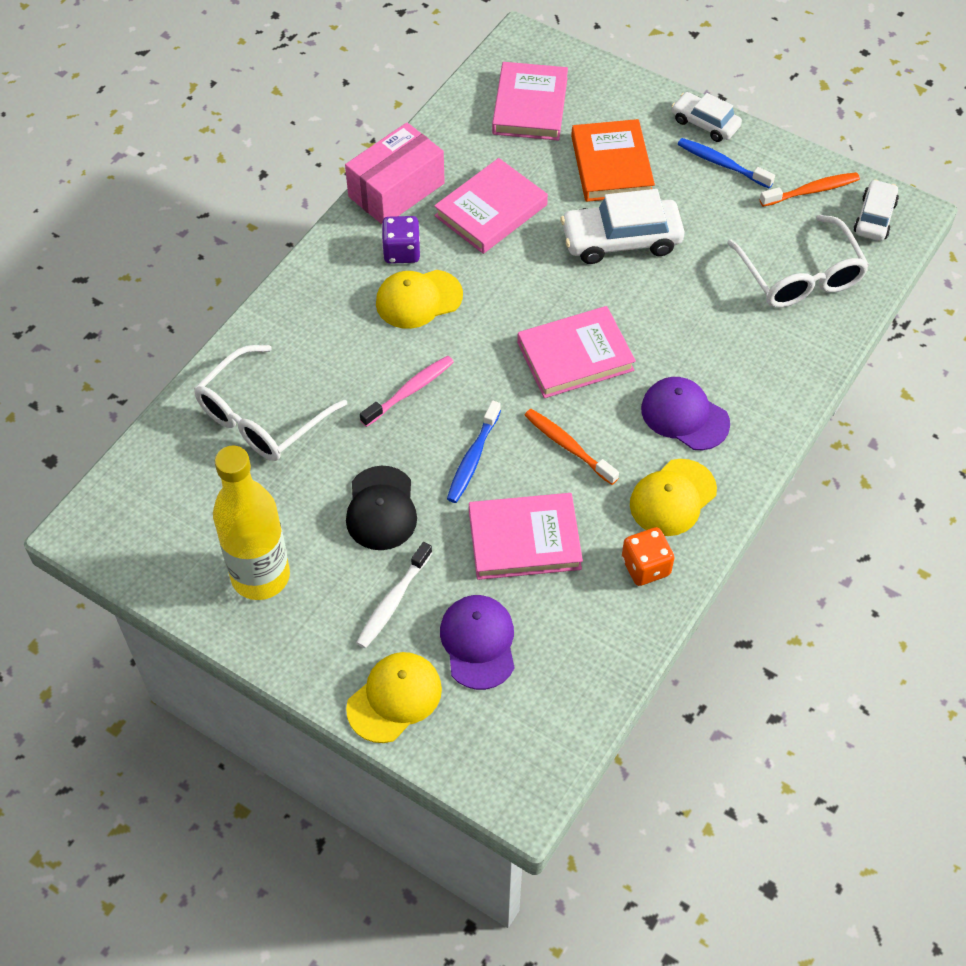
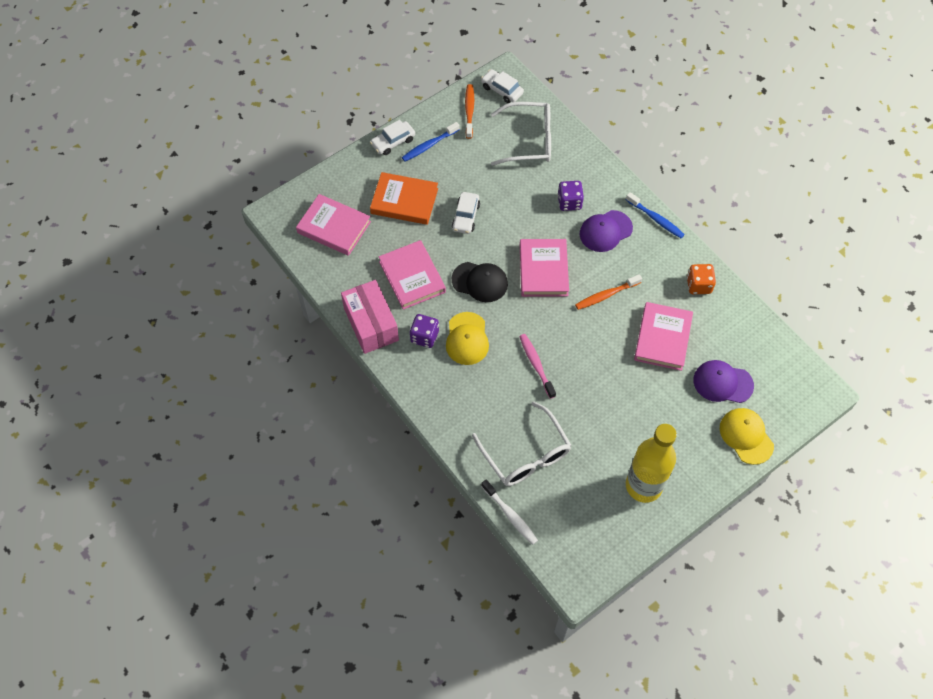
camera: 70 degrees left, 5 degrees up
(381, 509) = (617, 406): black cap -> black cap (480, 282)
(393, 601) = (683, 418): white toothbrush -> white toothbrush (510, 515)
(472, 458) = (598, 346): blue toothbrush -> blue toothbrush (656, 219)
(621, 240) = (466, 217): white car -> white car, size x0.61
(672, 498) = (658, 257): yellow cap -> none
(713, 356) = (569, 202): none -> purple dice

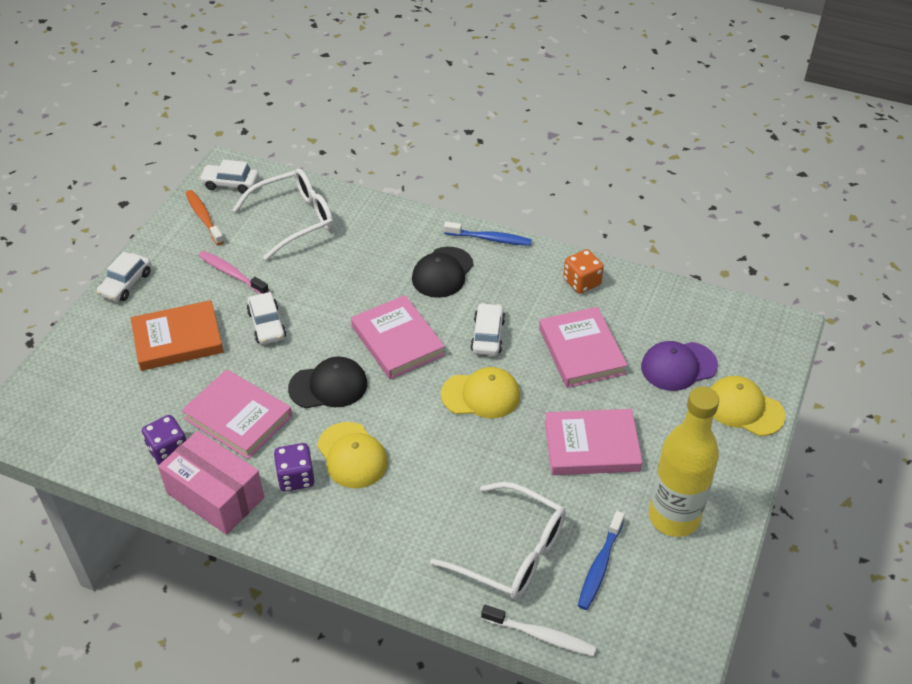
camera: 30 degrees left, 15 degrees down
(334, 227) = (99, 406): pink book -> pink book (591, 446)
(429, 145) = (174, 270): blue toothbrush -> blue toothbrush (599, 566)
(536, 365) = (456, 445): pink toothbrush -> pink toothbrush (231, 273)
(569, 202) = (382, 261): purple dice -> purple dice (168, 451)
(574, 337) = (481, 395): none -> yellow cap
(605, 231) = (442, 272): purple cap -> black cap
(606, 295) = (487, 335): orange toothbrush -> white car

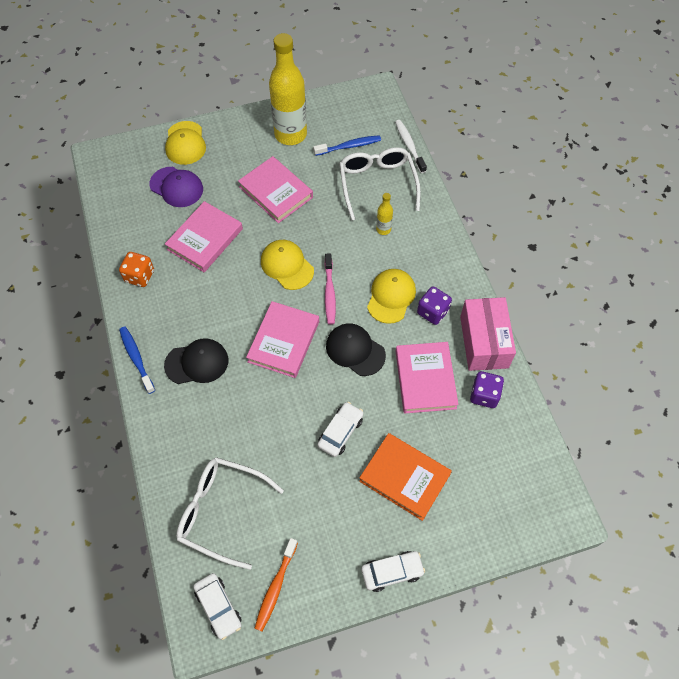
camera: 130 degrees left, 15 degrees up
(231, 273) = (315, 503): pink toothbrush -> pink toothbrush (329, 293)
(441, 510) = (383, 229): none -> yellow bottle
(487, 335) = (234, 295): white car -> none

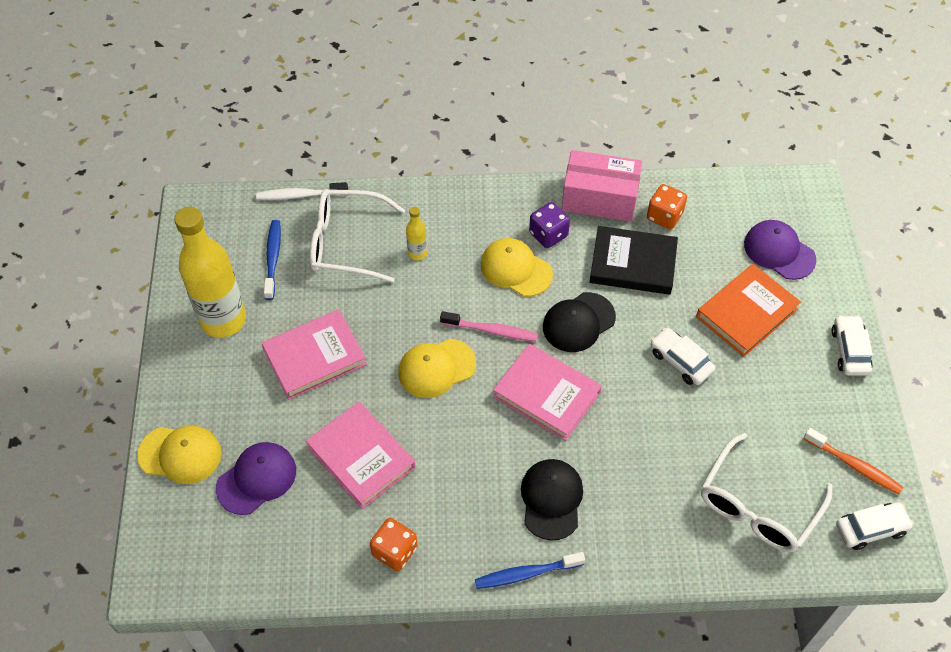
camera: 75 degrees left, 5 degrees down
(425, 379) = (633, 264): pink book -> black book
(480, 497) = (779, 251): none -> purple cap
(484, 395) = (664, 216): purple dice -> orange dice

